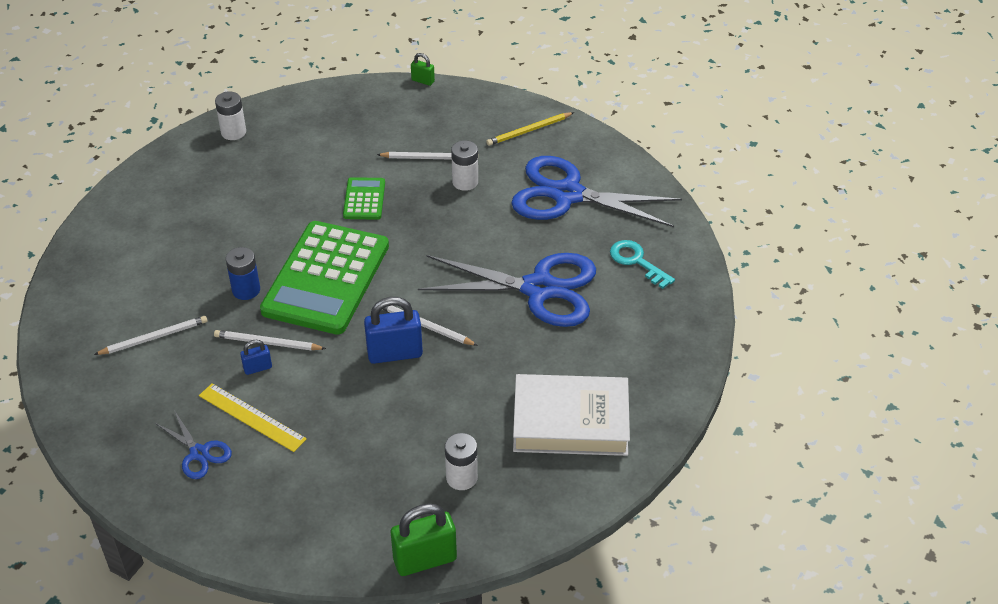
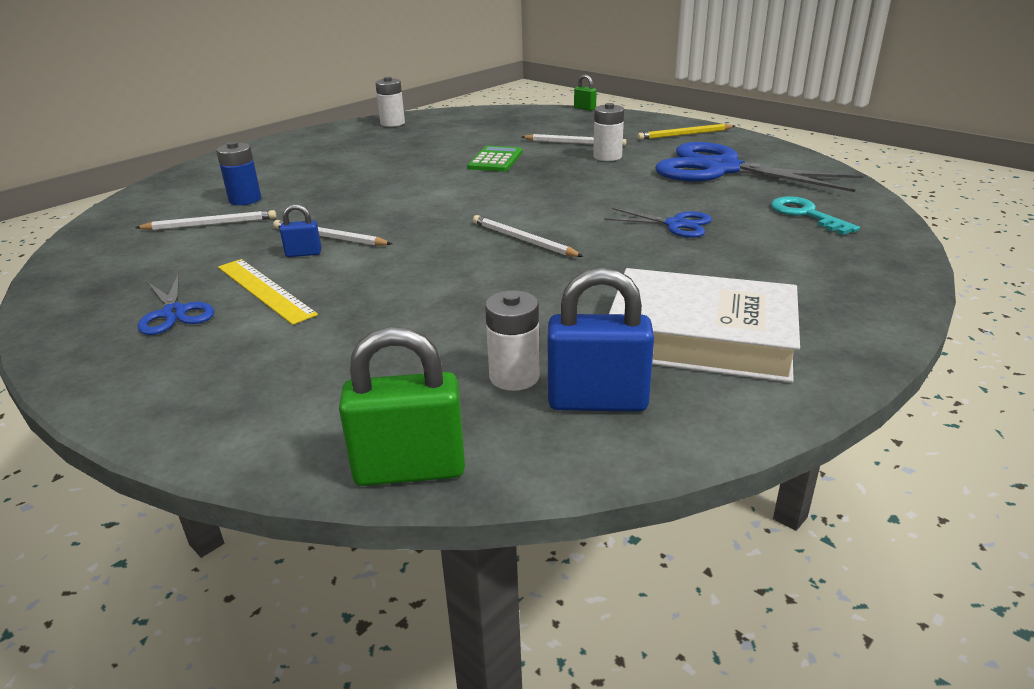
camera: 15 degrees right, 15 degrees down
(246, 290) = (334, 202): blue battery -> blue battery (245, 200)
(326, 278) = (425, 201): green calculator -> none
(395, 353) = (474, 256): blue padlock -> blue padlock (597, 401)
(539, 289) = (675, 224): blue scissors -> blue scissors, size x0.47

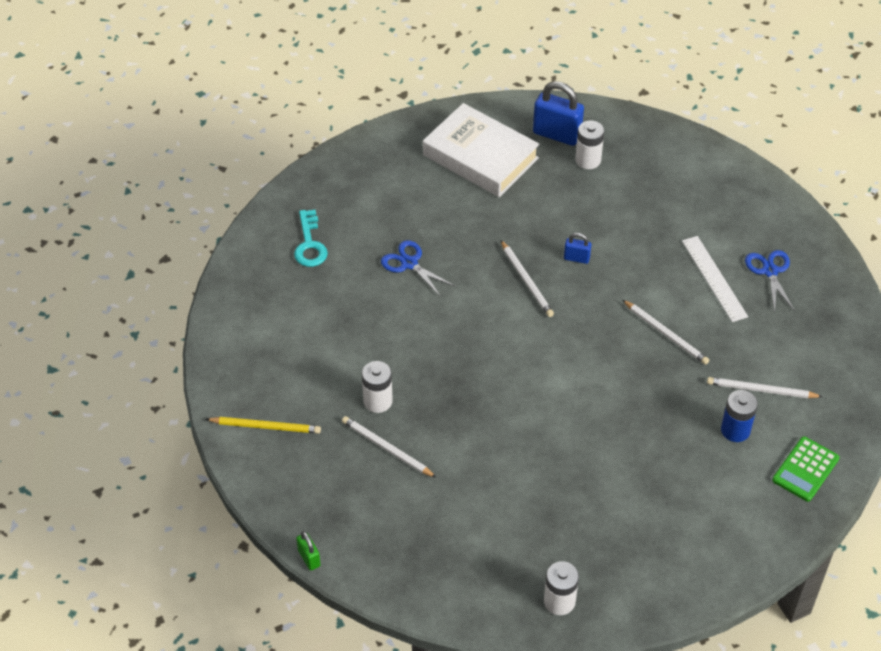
camera: 160 degrees left, 20 degrees up
(265, 290) = (714, 278): yellow ruler -> white ruler
(303, 253) = (687, 316): blue padlock -> blue padlock (576, 258)
(410, 469) = (651, 125): green padlock -> none
(495, 160) = (485, 434): green calculator -> green calculator (805, 469)
(721, 169) = (301, 336): blue scissors -> none

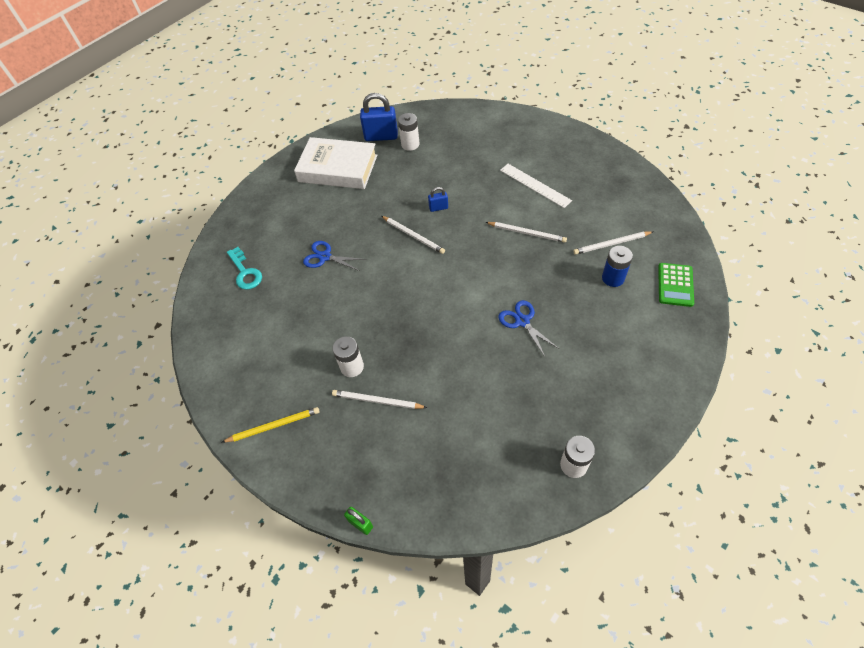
camera: 20 degrees left, 5 degrees up
(770, 271) = (566, 167): blue scissors -> blue scissors (522, 321)

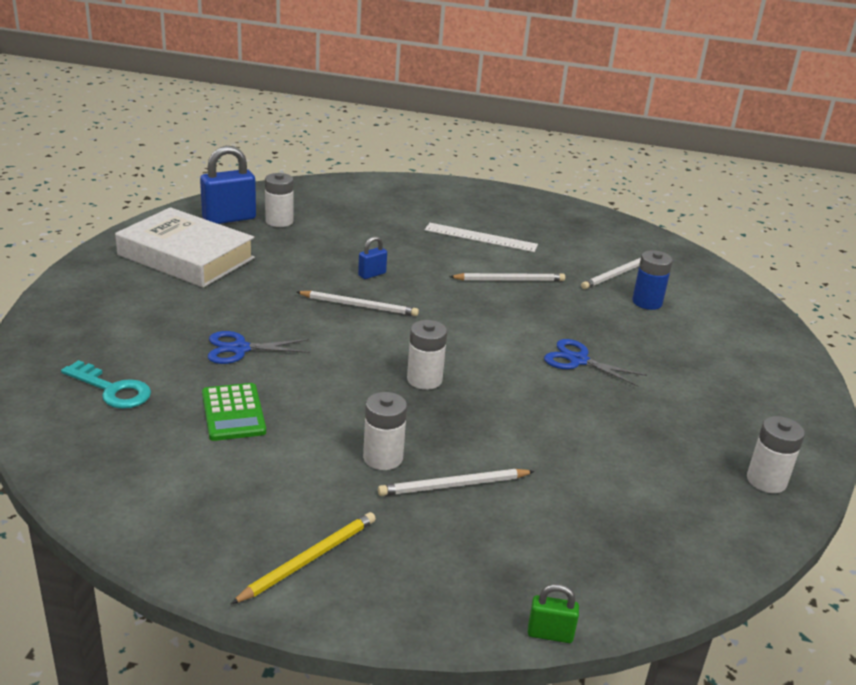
camera: 35 degrees left, 25 degrees down
(338, 168) = (186, 256): white book -> white book turned 45 degrees clockwise
(413, 311) = (424, 380): none -> white battery
(675, 285) = (718, 296): green calculator -> green calculator (233, 413)

